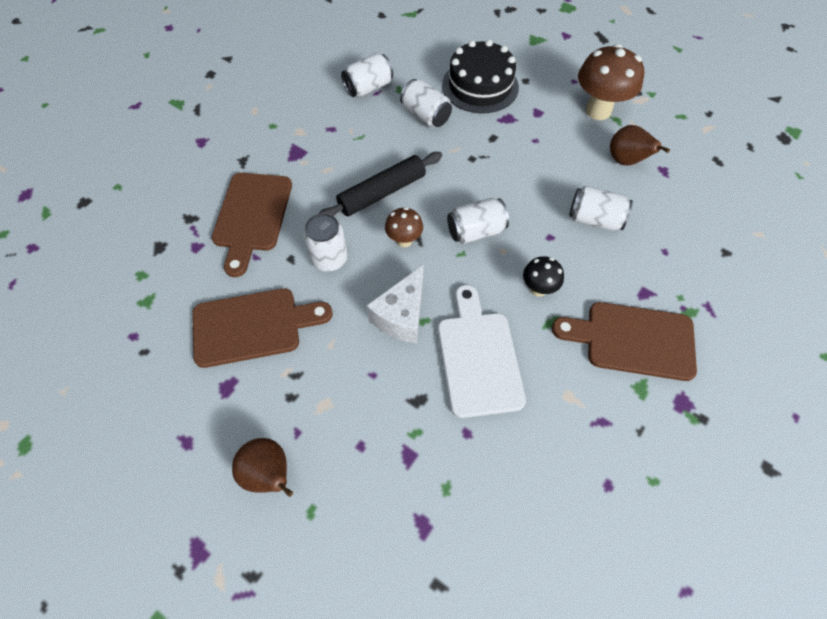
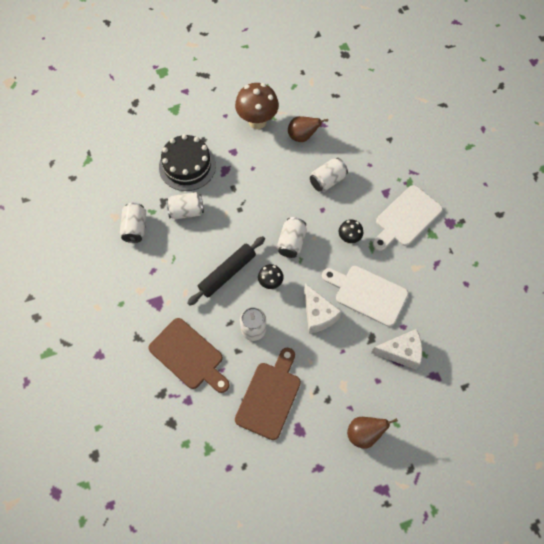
camera: 55 degrees left, 5 degrees up
(382, 192) = (227, 273): black rolling pin -> black rolling pin turned 45 degrees clockwise
(404, 240) = (270, 283): brown mushroom -> black mushroom
(425, 453) = (401, 352): none -> white cheese
(632, 340) = (406, 218): brown cutting board -> white cutting board

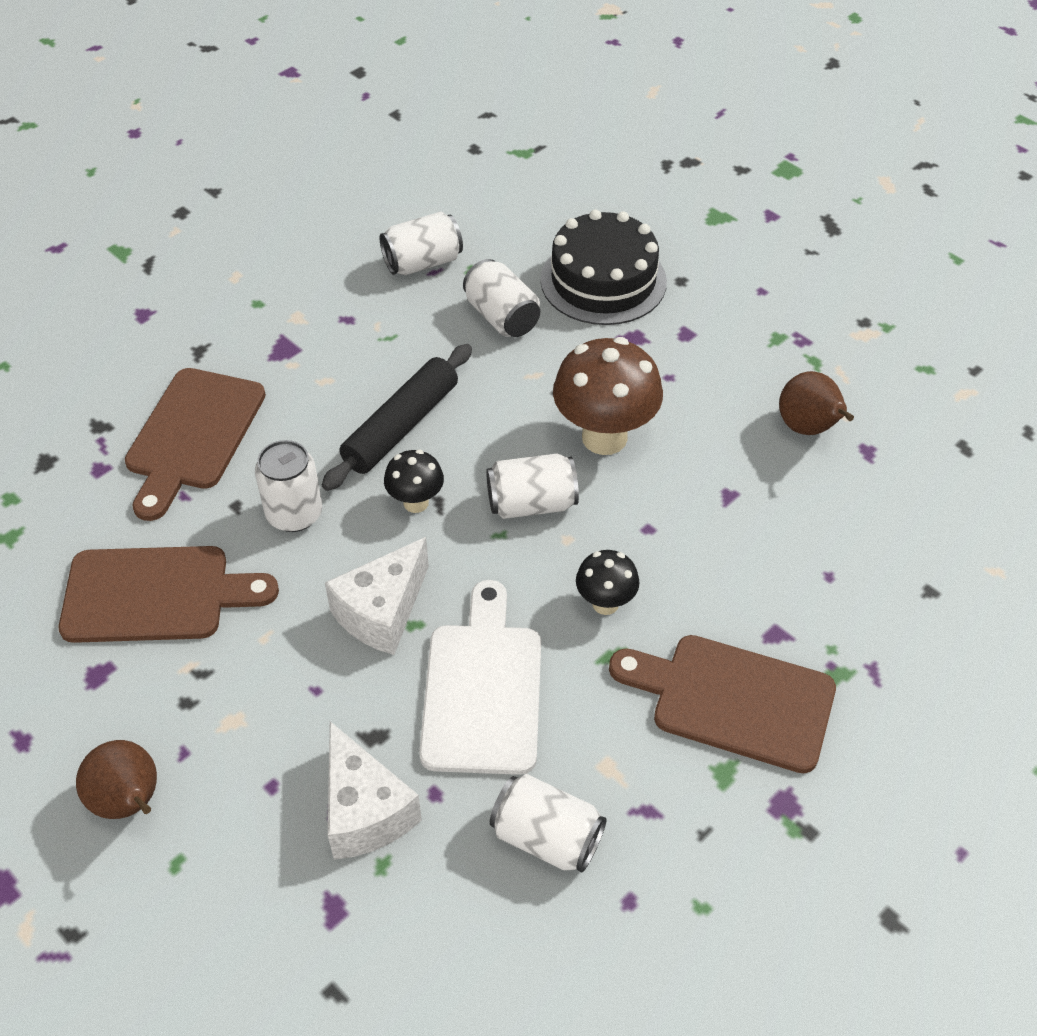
camera: 65 degrees right, 15 degrees down
(227, 273) = (401, 426): black rolling pin -> black rolling pin turned 75 degrees counterclockwise
(257, 121) = (787, 343): brown mushroom -> brown mushroom (604, 437)
(327, 181) = (728, 512): white can -> white can (546, 837)
(406, 218) = (733, 700): white cutting board -> brown cutting board

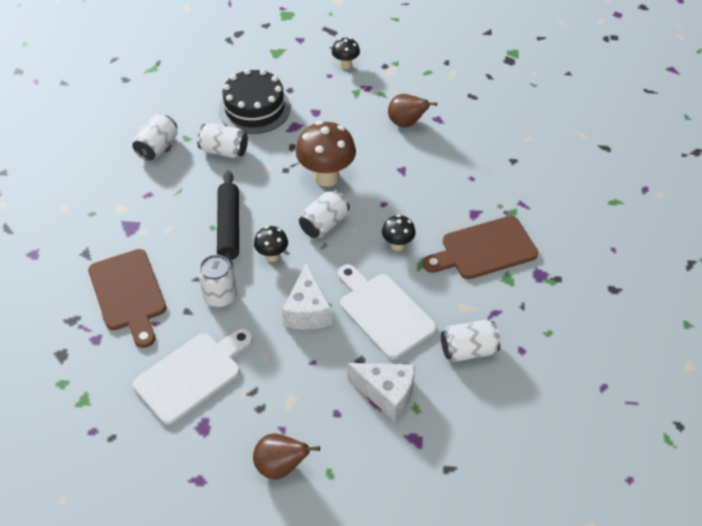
camera: 40 degrees left, 0 degrees up
(156, 595) = (192, 375): brown cutting board -> white cutting board
(802, 289) = (345, 65): none -> black mushroom

